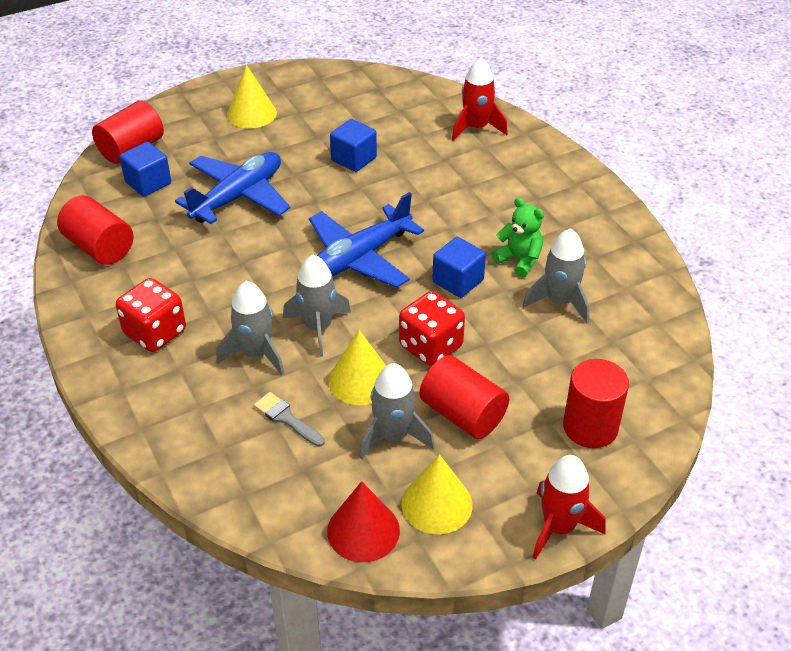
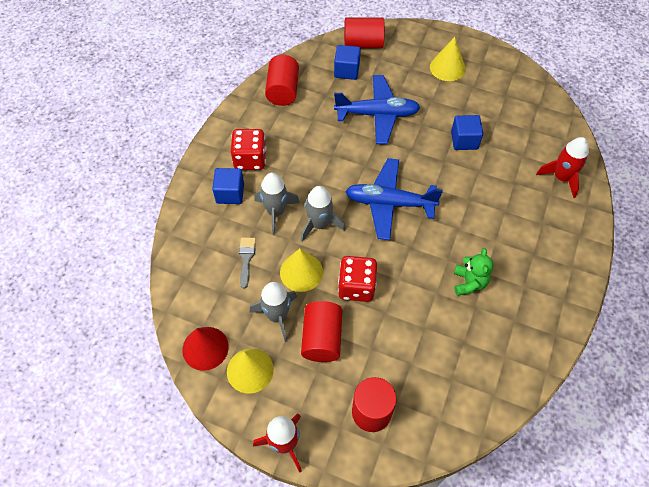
camera: 50 degrees right, 15 degrees up
(458, 281) = (419, 263): blue cube -> blue cube (230, 193)
(559, 302) = (456, 328): grey rocket -> none

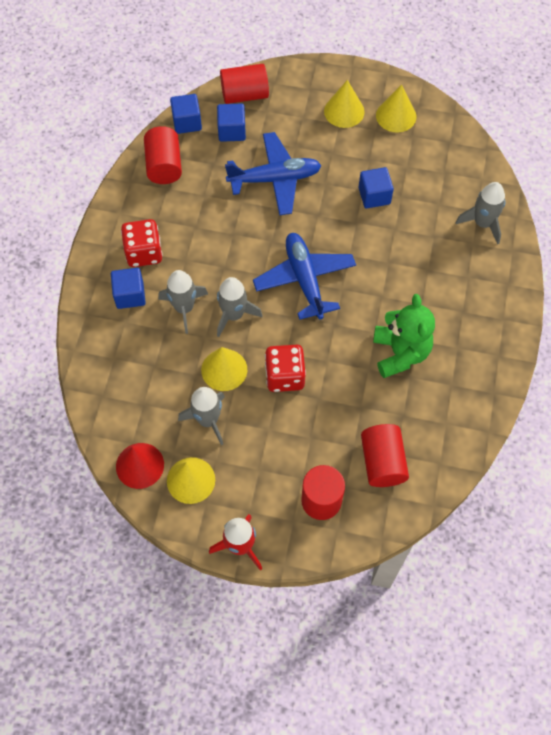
camera: 10 degrees left, 5 degrees up
(246, 259) = (163, 365): grey brush -> none
(309, 59) = (187, 122): none -> blue cube
(322, 338) = (258, 435): red cylinder -> red cylinder (382, 462)
(389, 203) = (305, 280): blue plane -> blue plane turned 75 degrees clockwise
(469, 283) = (400, 353): green teddy bear -> green teddy bear, size x1.58
(493, 77) = (396, 116): none -> yellow cone
(561, 178) = (482, 223): red rocket -> grey rocket

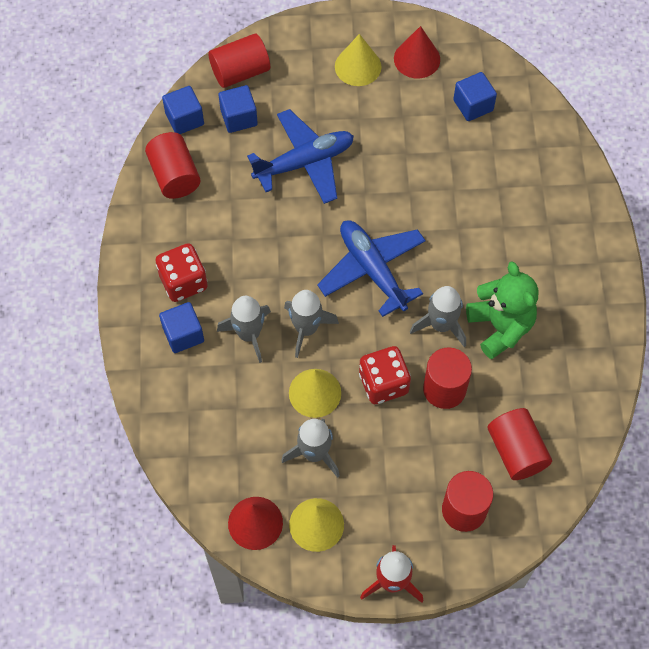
camera: 15 degrees left, 0 degrees up
(335, 393) = (444, 389): none -> red cylinder
(374, 196) = (420, 156): blue cube -> blue cube (473, 105)
(396, 116) = (417, 59): yellow cone -> red cone
(482, 223) = (546, 160): grey rocket -> grey rocket (441, 325)

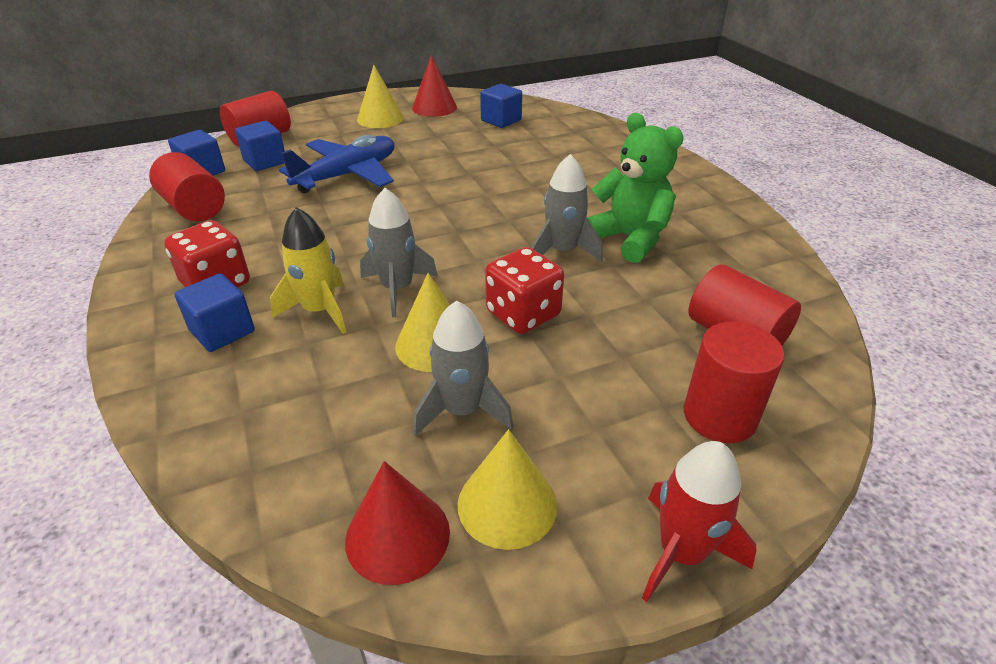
camera: 20 degrees left, 25 degrees down
(249, 334) = (320, 310): grey rocket -> yellow rocket
(372, 270) = (458, 228): blue plane -> none
(444, 389) = (603, 301): red cylinder -> none

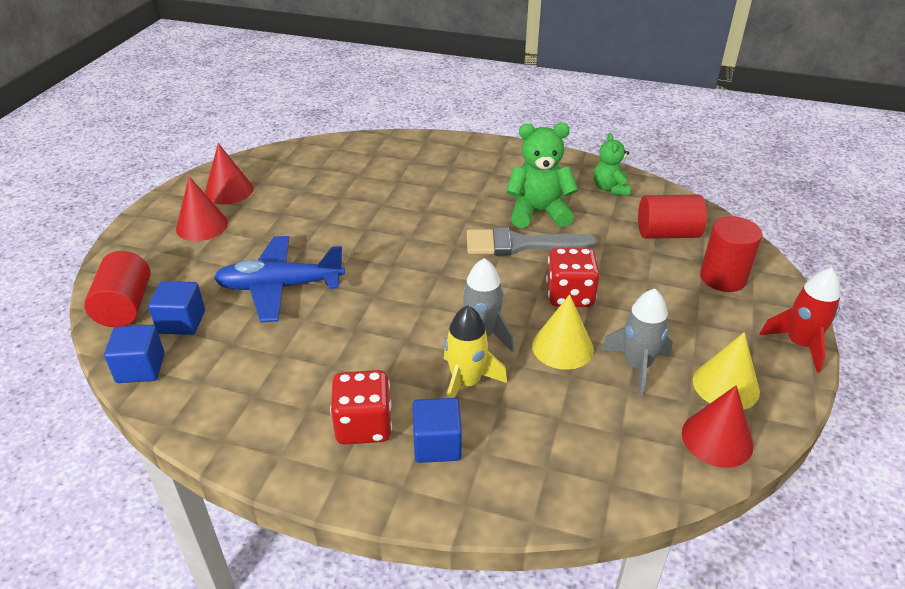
camera: 50 degrees left, 0 degrees up
(194, 208) = (210, 397): red cylinder -> none
(347, 175) = (280, 287): blue plane -> blue plane turned 90 degrees counterclockwise
(380, 118) = (202, 225): yellow cone -> red cone
(501, 120) = (305, 174): blue cube -> none
(562, 251) = (521, 244): grey rocket -> grey brush
(749, 262) = (610, 189): none -> green teddy bear

